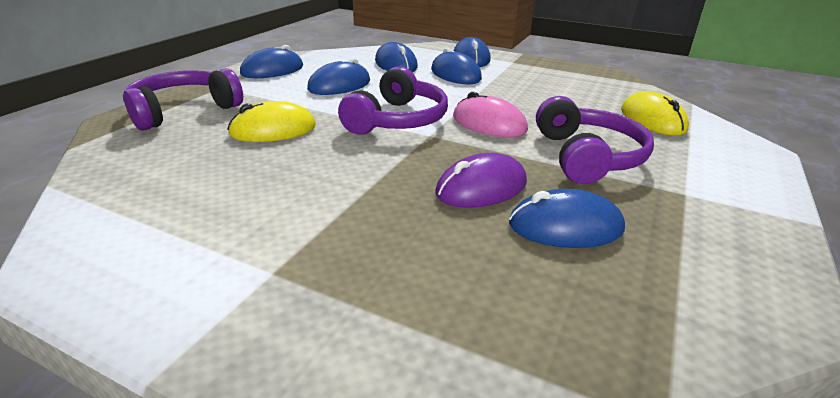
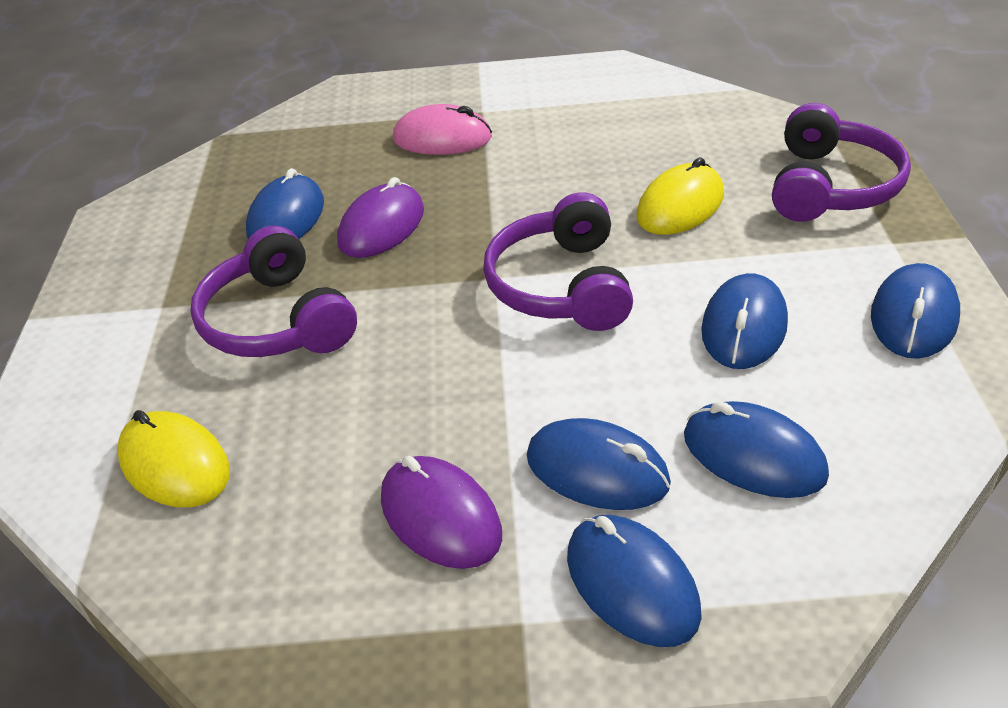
camera: 155 degrees right, 10 degrees up
(489, 124) = (433, 333): pink mouse -> pink mouse (442, 138)
(526, 80) = (440, 517): none -> purple mouse
(565, 226) = (286, 218): blue mouse -> blue mouse turned 45 degrees counterclockwise

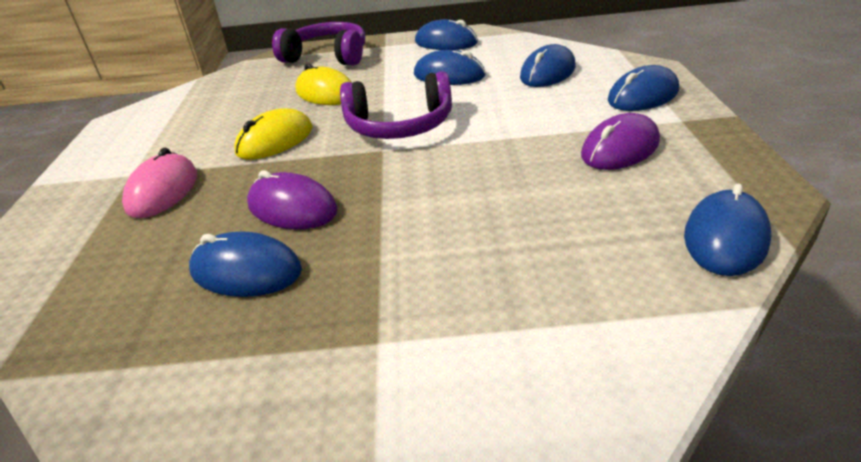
camera: 90 degrees left, 5 degrees down
(175, 464) = (610, 275): yellow mouse -> yellow mouse (275, 140)
(277, 321) = (418, 248): purple headphones -> none
(597, 470) = (568, 107): blue mouse -> blue mouse (725, 238)

